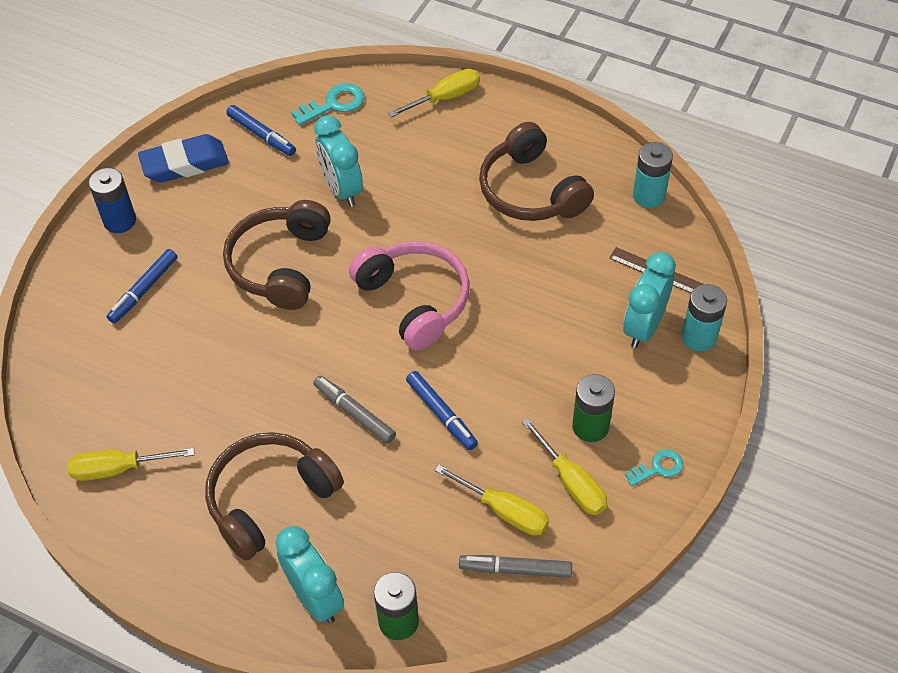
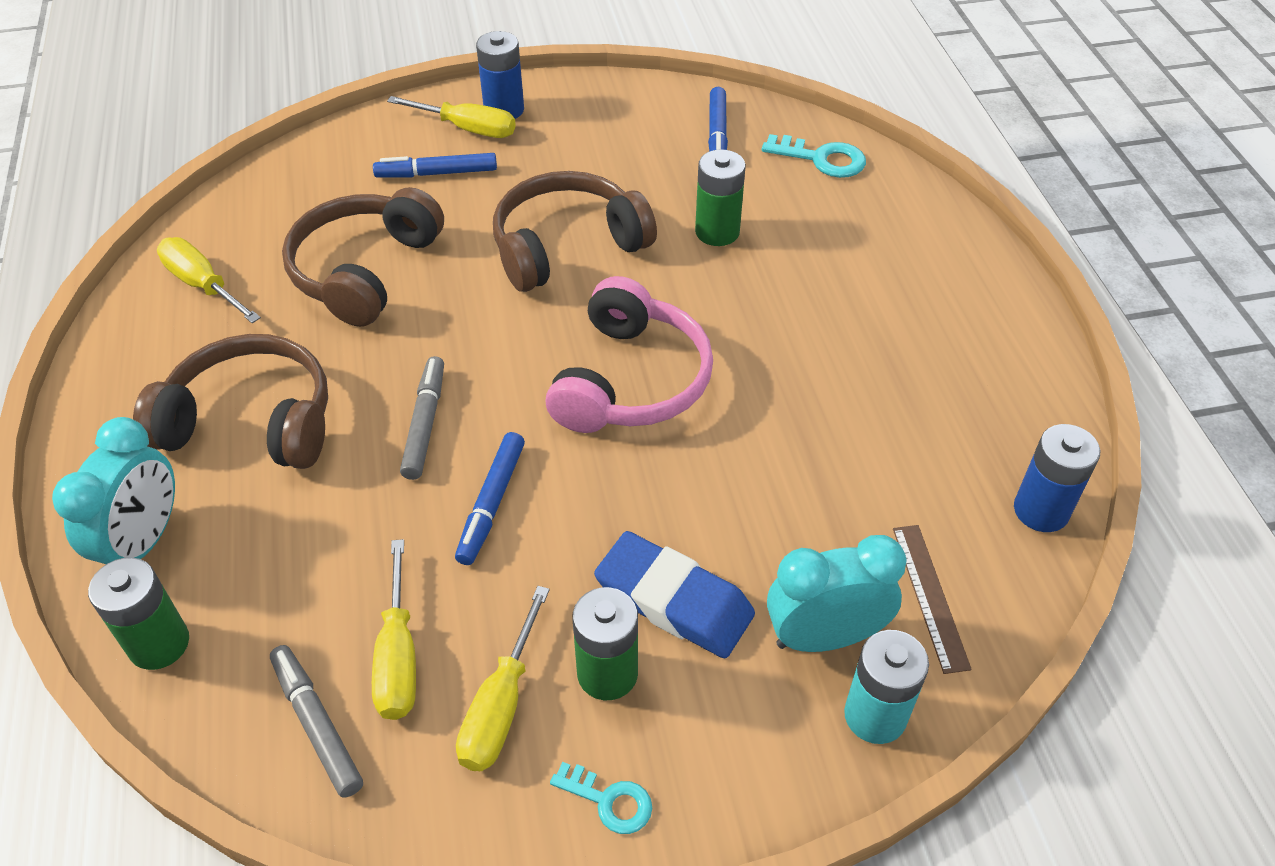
camera: 50 degrees right, 5 degrees down
(185, 164) = (620, 108): blue eraser -> blue eraser (674, 601)
(342, 189) = (717, 232): turquoise clock -> green battery
(445, 98) = (942, 234): yellow screwdriver -> yellow screwdriver (467, 129)
(531, 191) = (905, 388): brown headphones -> brown headphones (364, 270)
(649, 195) = (1041, 510): turquoise battery -> blue battery

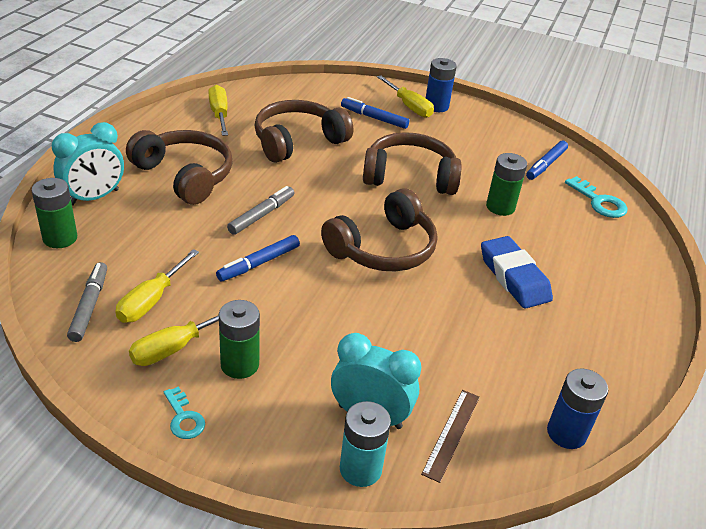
camera: 30 degrees right, 10 degrees down
(630, 380) = (383, 248): pink headphones -> brown headphones
(674, 601) = (306, 354): blue eraser -> blue eraser (514, 277)

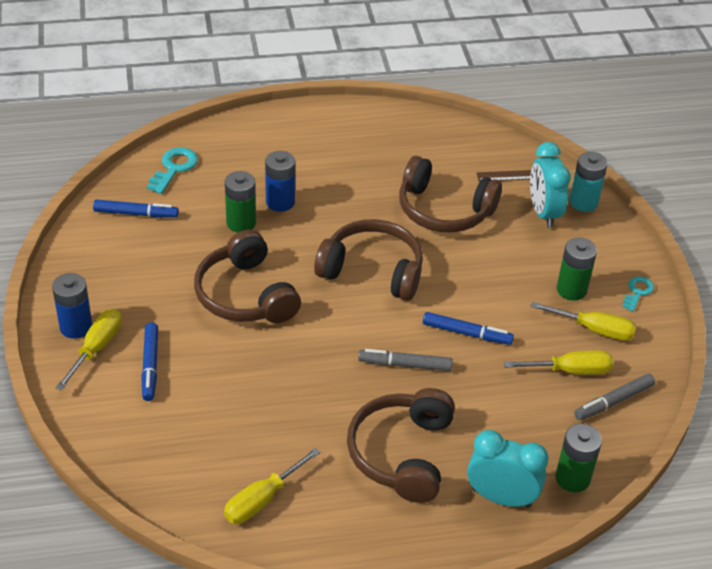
camera: 120 degrees left, 5 degrees up
(298, 141) = (257, 403): brown headphones -> brown headphones (444, 210)
(514, 277) = (335, 189): blue eraser -> none
(566, 433) = (465, 131): blue battery -> blue battery (280, 202)

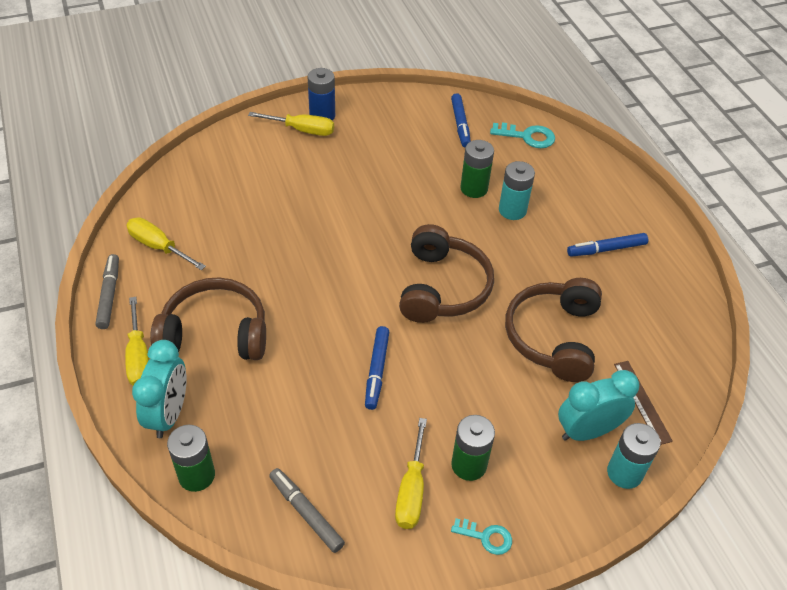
camera: 80 degrees right, 5 degrees up
(150, 366) = (290, 162): blue marker -> blue marker (606, 249)
(245, 295) = (384, 204): brown headphones -> none
(280, 202) = (512, 210): blue battery -> turquoise battery
(405, 365) = (323, 325): grey marker -> grey marker (109, 295)
(569, 370) = (344, 467): yellow screwdriver -> yellow screwdriver (139, 357)

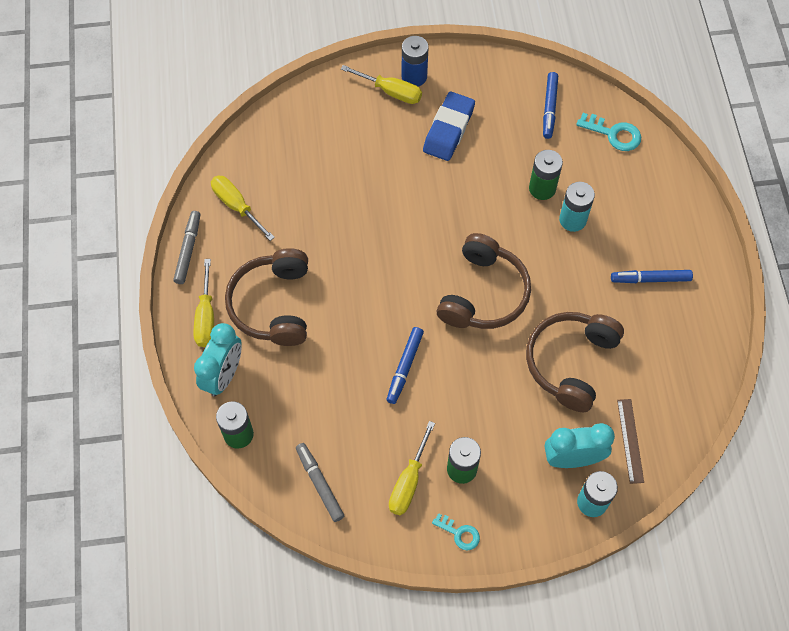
camera: 15 degrees right, 15 degrees up
(215, 333) = (273, 305): brown headphones -> brown headphones turned 105 degrees counterclockwise
(367, 153) = (448, 130): none -> blue eraser

